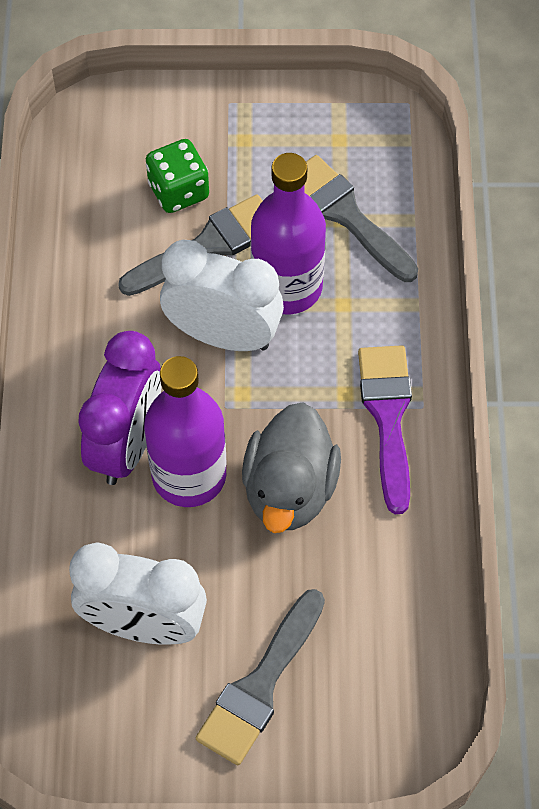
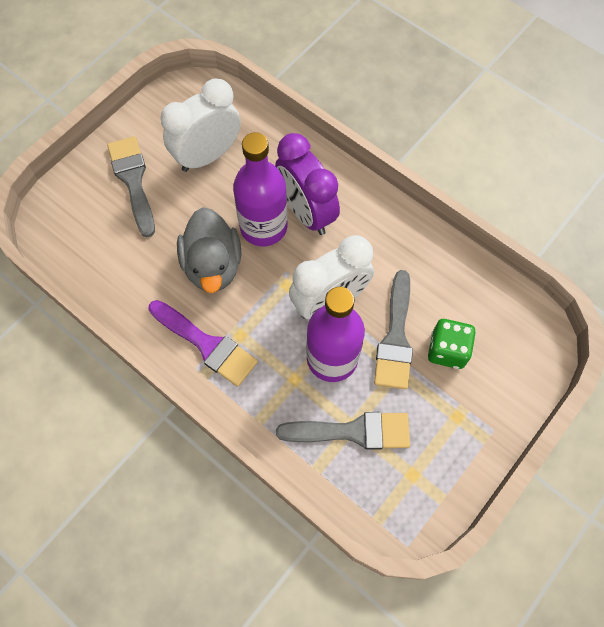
camera: 130 degrees right, 5 degrees up
(289, 489) = (213, 265): grey duck -> grey duck turned 150 degrees counterclockwise

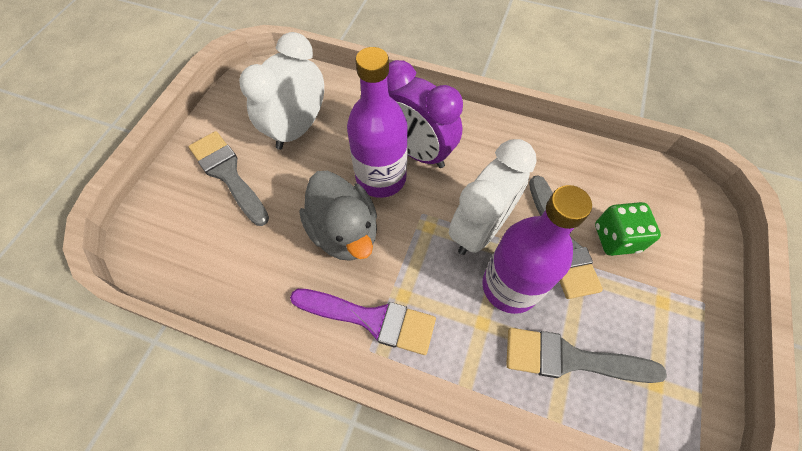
camera: 20 degrees left, 5 degrees down
(353, 431) = (570, 359): grey brush -> grey brush turned 150 degrees counterclockwise

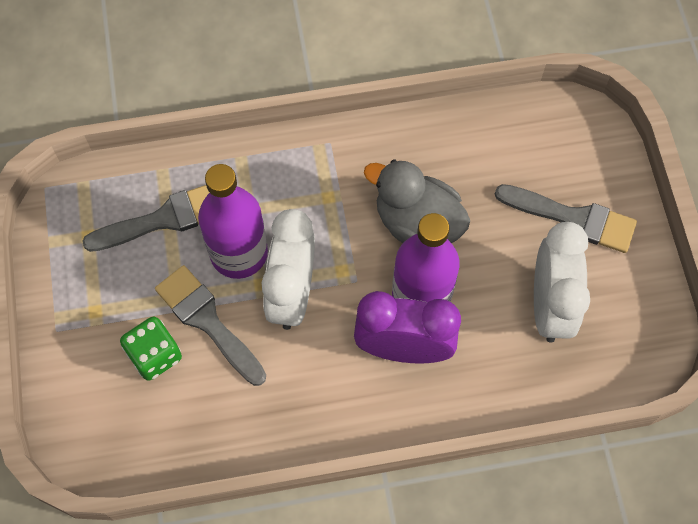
camera: 150 degrees right, 5 degrees up
(371, 319) = (343, 165): purple brush -> none

